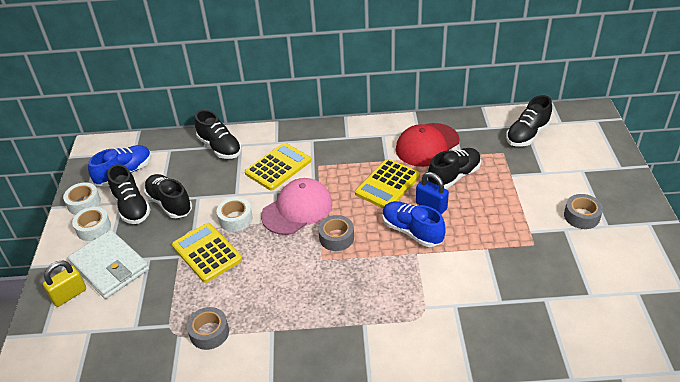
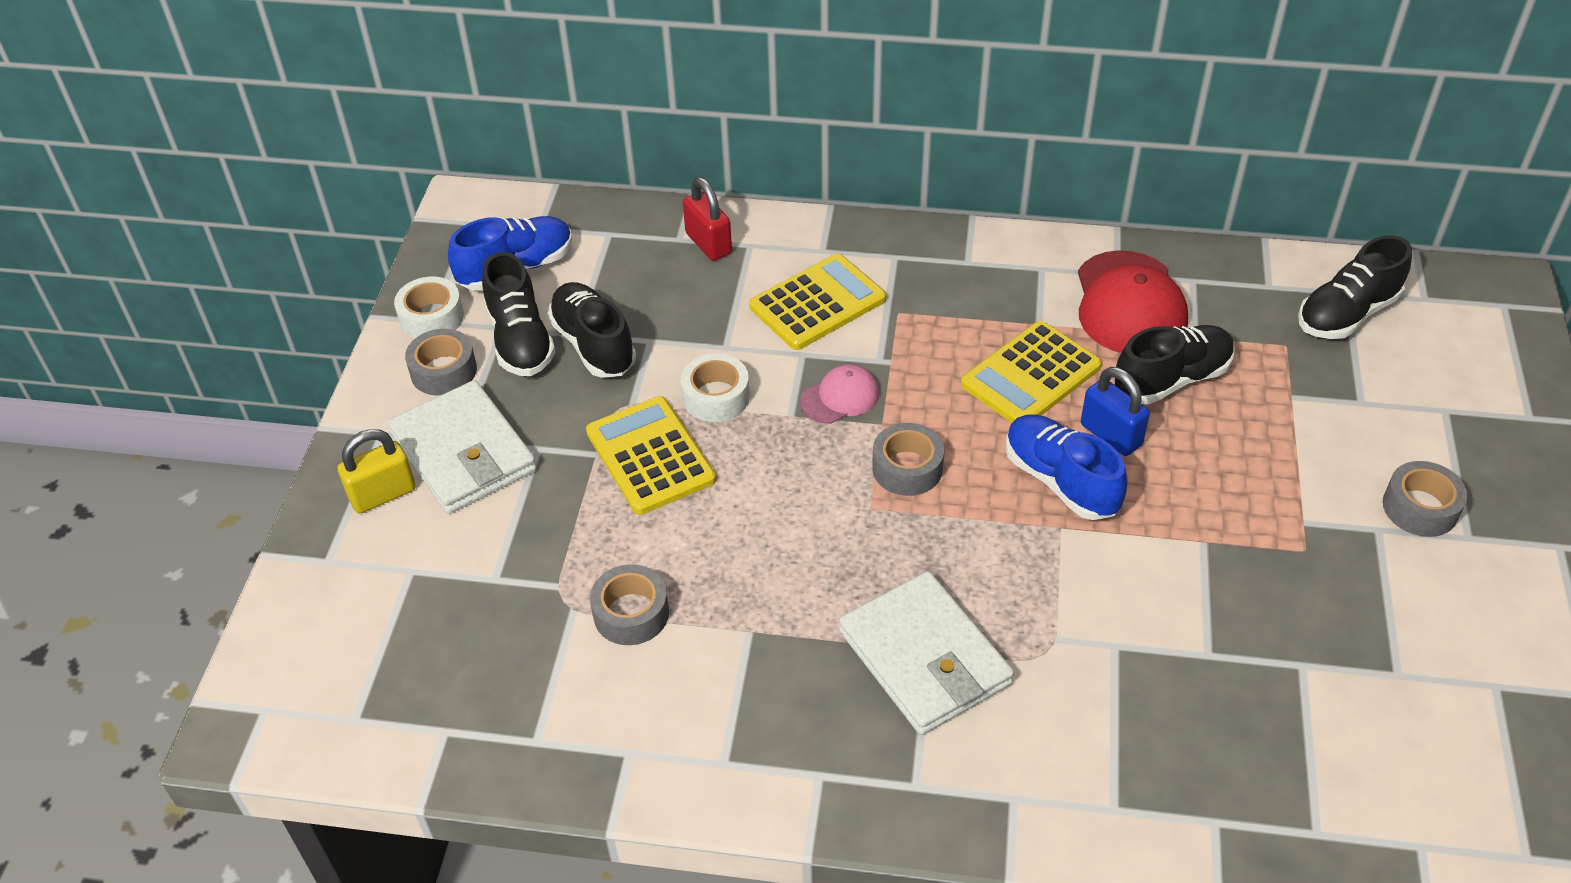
camera: 10 degrees right, 5 degrees up
(93, 228) = (443, 371): white tape -> grey tape
(220, 147) = (708, 244): black shoe -> red padlock
(297, 209) = (840, 397): pink cap -> pink cap, size x0.54
(363, 328) = (924, 658): none -> white wallet
(427, 145) = (1129, 304): red cap -> red cap turned 60 degrees counterclockwise

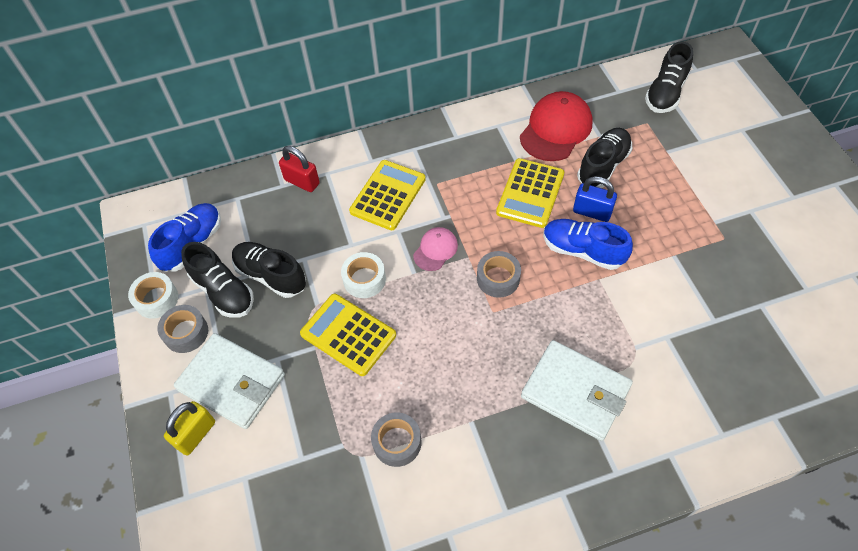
camera: 25 degrees left, 10 degrees up
(1129, 304) = (556, 129): red cap -> red cap turned 120 degrees counterclockwise
(1420, 508) = (762, 190): grey tape -> none

